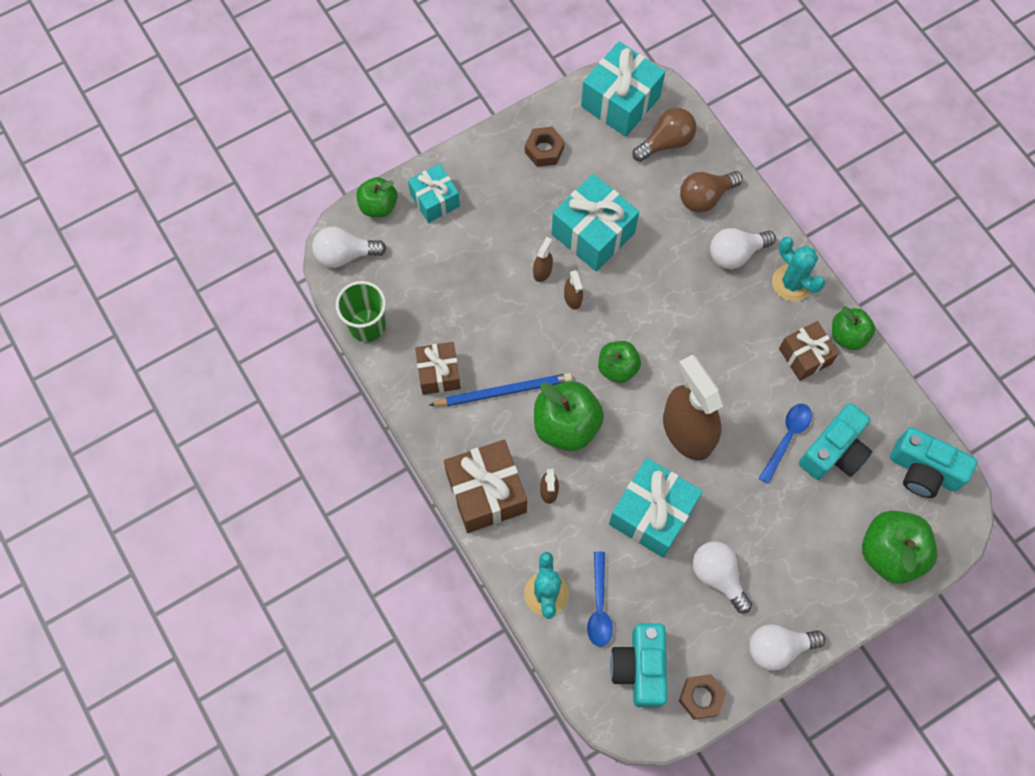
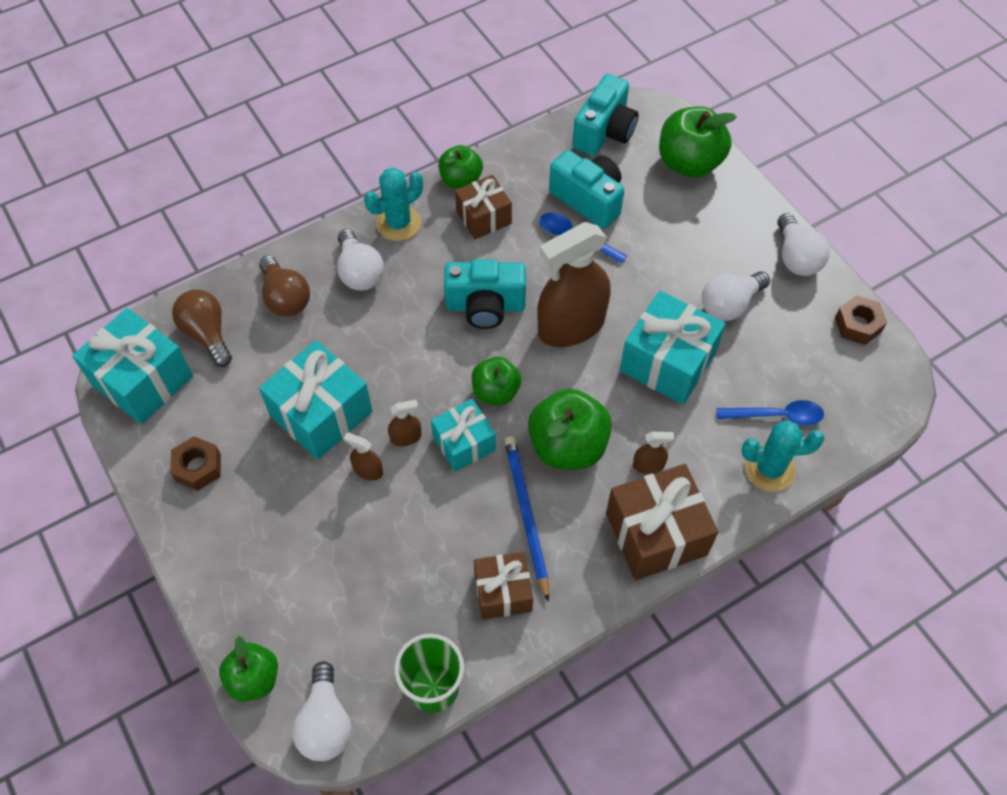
camera: 90 degrees left, 10 degrees down
(435, 200) = (254, 602): turquoise gift -> turquoise gift (464, 443)
(640, 668) = (837, 378): turquoise camera -> turquoise camera (485, 306)

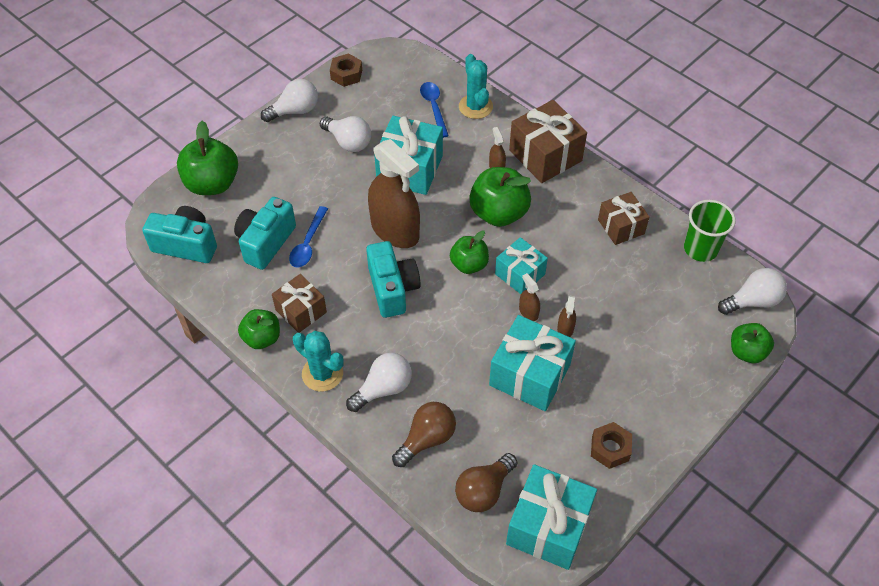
camera: 105 degrees left, 5 degrees down
(526, 514) = (560, 226): blue pencil -> none

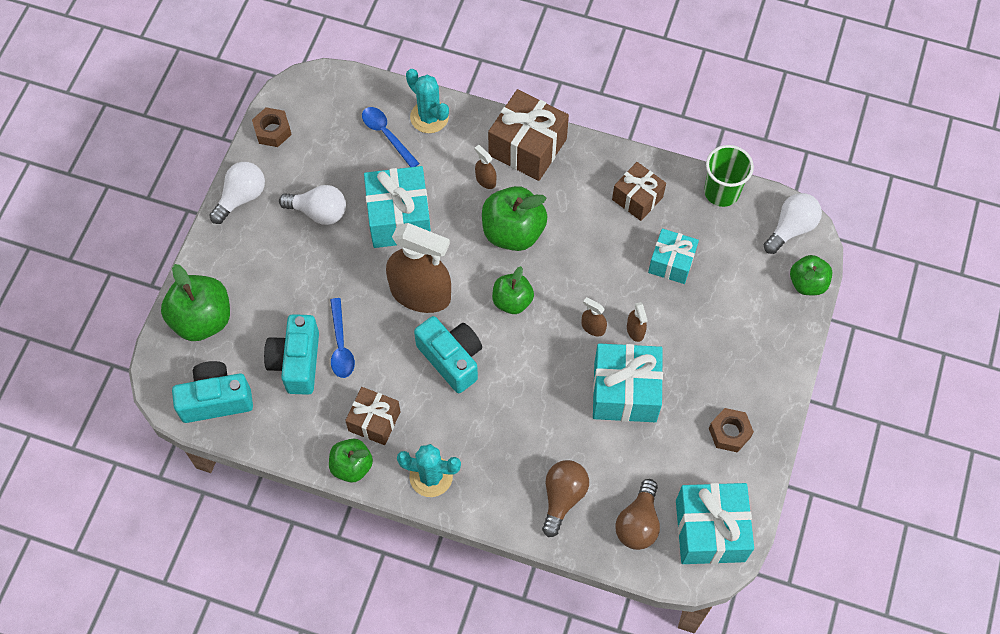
camera: 25 degrees left, 10 degrees up
(383, 389) = (497, 466): white light bulb -> none
(520, 274) = (566, 290): turquoise gift -> turquoise gift (671, 263)

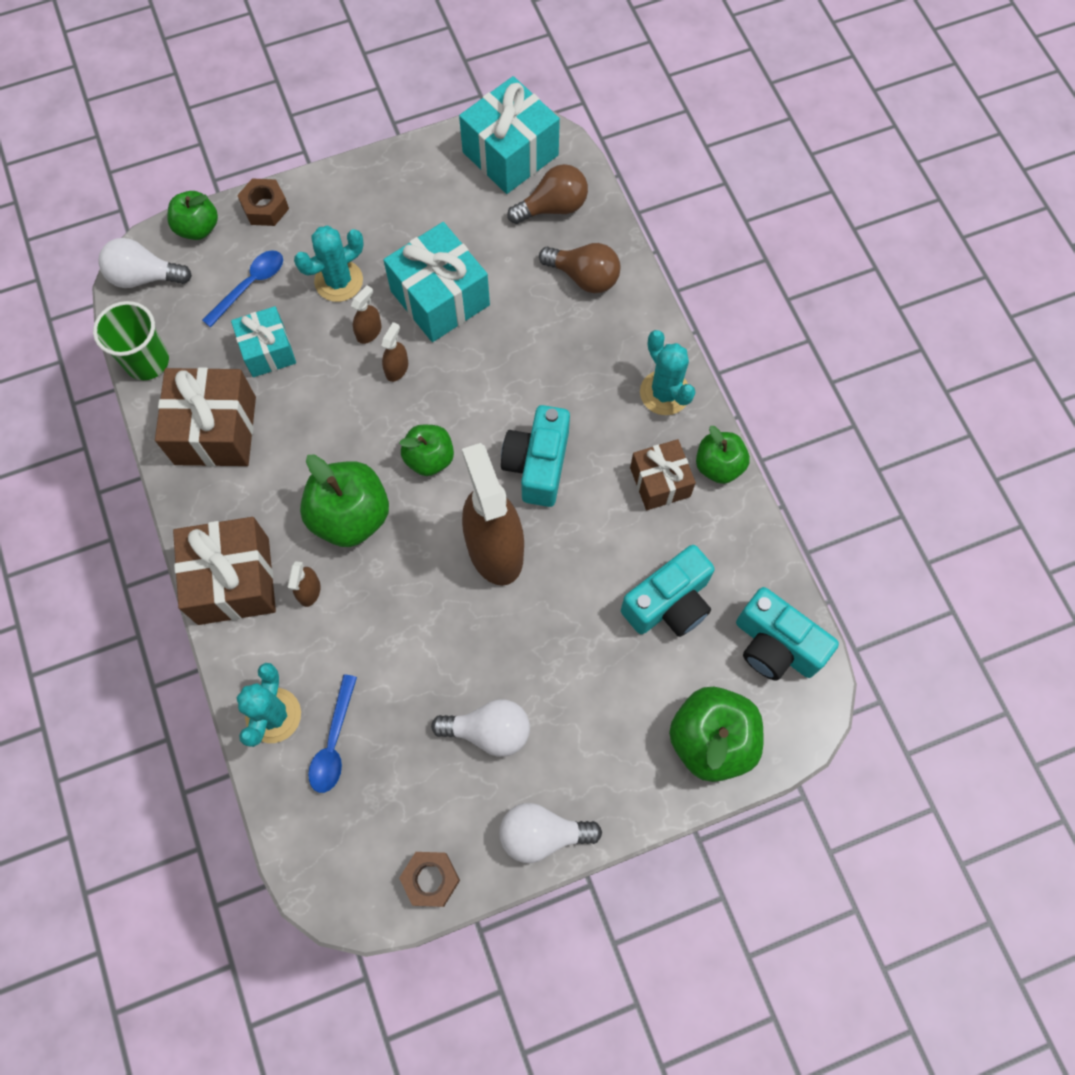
camera: 130 degrees left, 5 degrees up
(319, 212) = (489, 731): white light bulb -> white light bulb turned 120 degrees clockwise
(341, 345) = (615, 577): blue spoon -> blue spoon (250, 285)
(399, 218) = (427, 640): turquoise gift -> none
(563, 497) = (584, 277): brown light bulb -> brown light bulb turned 135 degrees counterclockwise
(593, 327) = (397, 368): brown spray bottle -> brown spray bottle turned 150 degrees counterclockwise
(637, 198) = (215, 430): brown gift -> brown gift, size x1.60
(691, 339) = (338, 281): none -> turquoise cactus
(729, 432) = (407, 195): brown nut -> brown nut (265, 207)

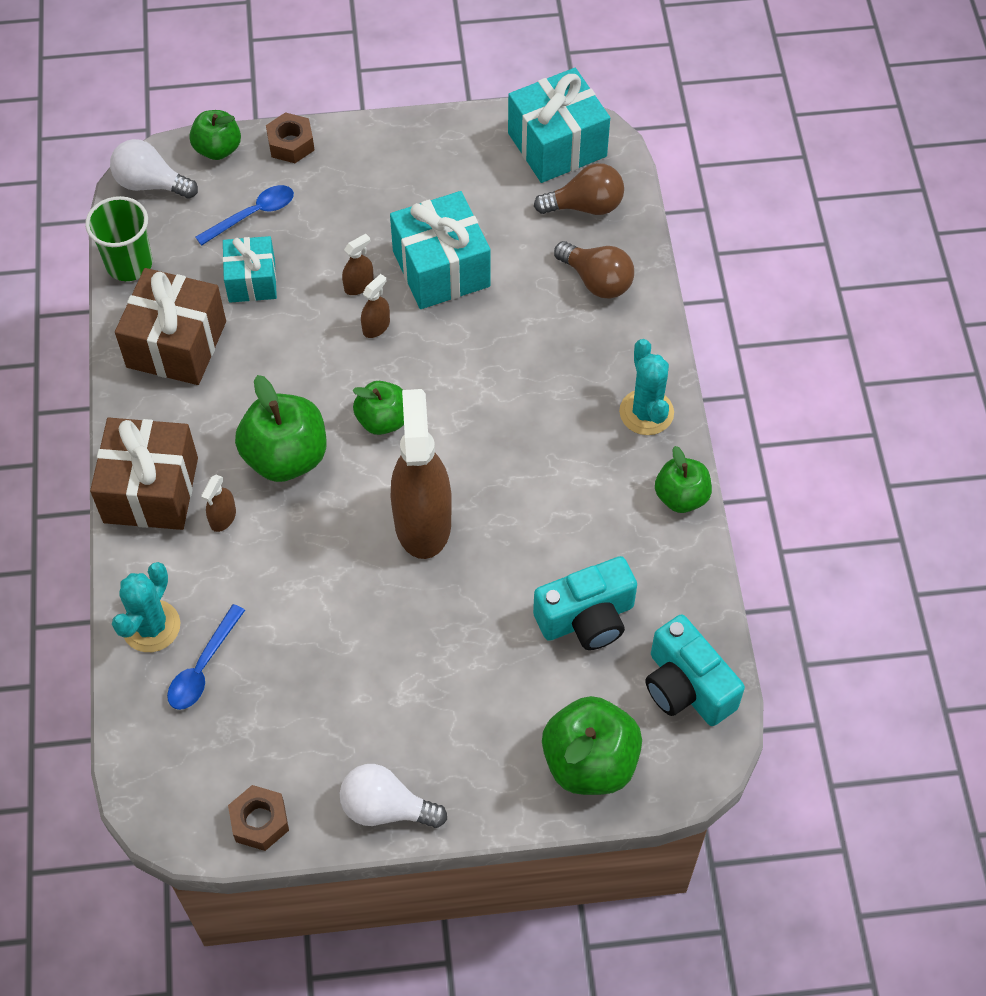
camera: 15 degrees right, 10 degrees down
(338, 281) = (343, 230): turquoise cactus -> none
(489, 731) = (362, 695): white light bulb -> none
(537, 465) = (491, 452): turquoise camera -> none
(660, 482) = (614, 498): brown gift -> none

